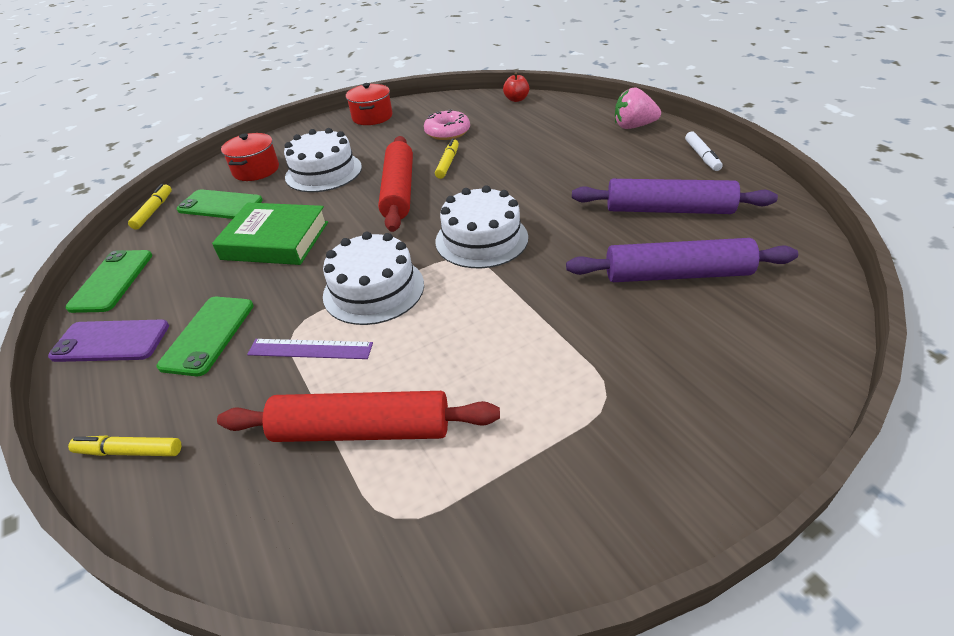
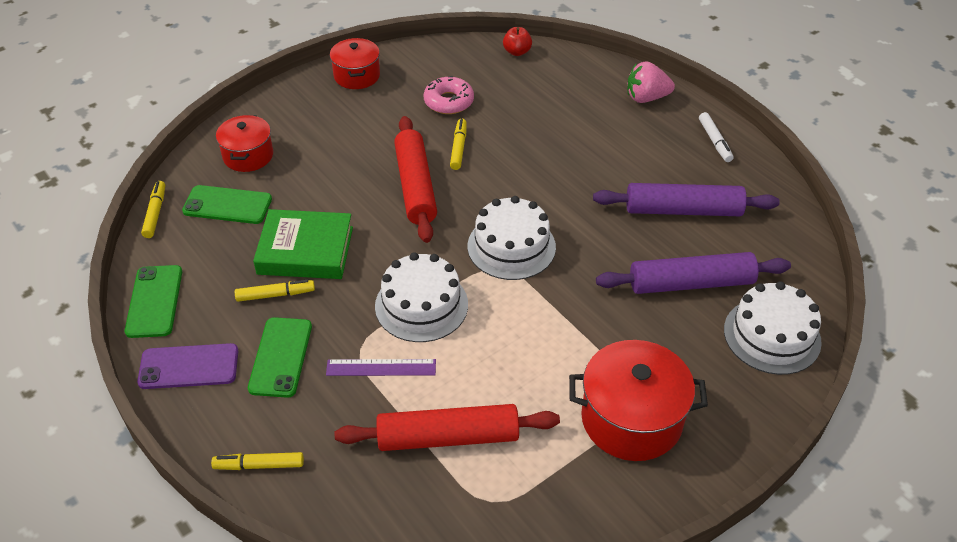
camera: 10 degrees left, 5 degrees up
(230, 277) = (275, 295): none -> yellow marker
(323, 172) = (326, 159): white cake -> white cake (772, 335)
(597, 419) = (631, 419): none -> red pot

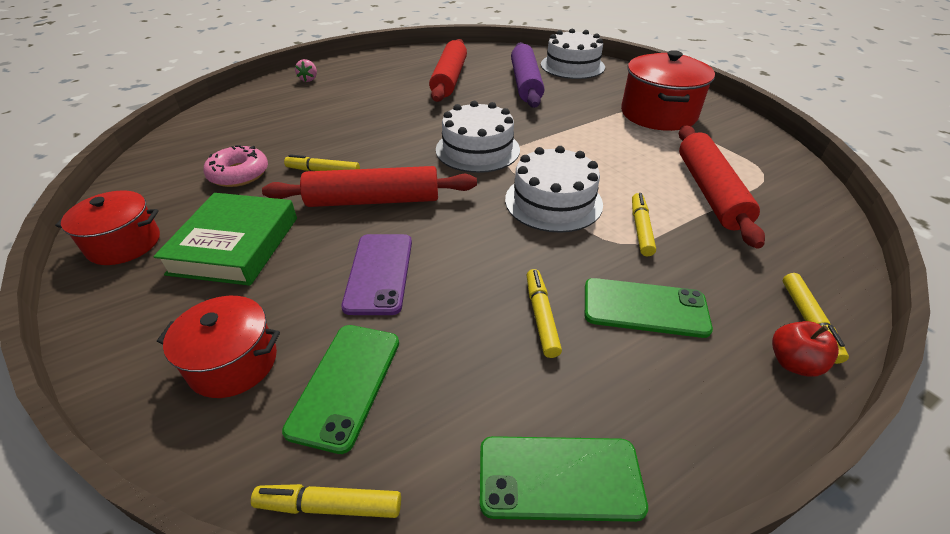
camera: 85 degrees left, 5 degrees down
(189, 367) = (686, 410): purple phone -> purple phone (379, 273)
(305, 250) = (462, 289): green book -> green book (235, 245)
(381, 367) = (641, 229): purple ruler -> yellow marker
(517, 52) = (187, 130): red apple -> red apple (793, 363)
(646, 98) = (309, 79): pink strawberry -> pink strawberry, size x0.59
(683, 210) = (449, 79): purple rolling pin -> red rolling pin
(714, 141) = (377, 62): white marker -> none

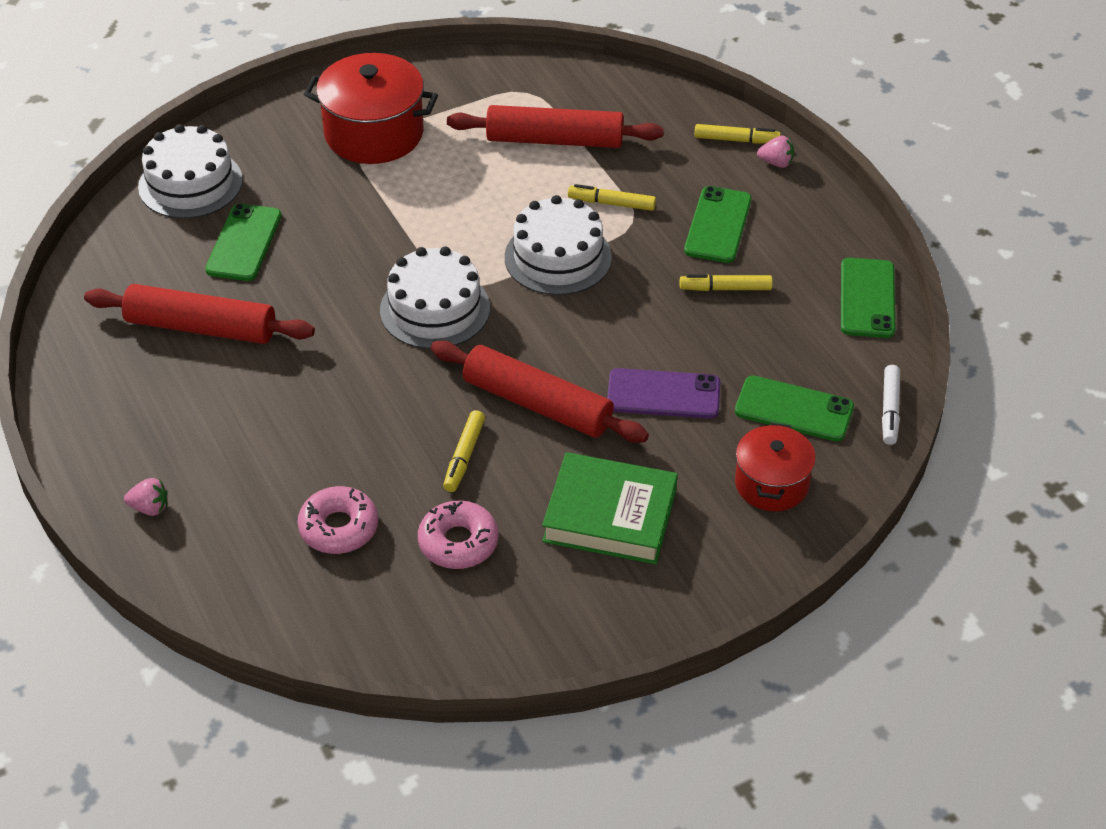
camera: 85 degrees left, 5 degrees up
(124, 244) = (598, 618): red pot -> none
(272, 131) = (339, 528): none -> pink donut
(329, 505) = (889, 410): yellow marker -> white marker
(373, 200) = (537, 404): red rolling pin -> red rolling pin turned 60 degrees counterclockwise
(526, 83) = (244, 243): purple rolling pin -> green phone
(793, 363) = (776, 163): red apple -> pink strawberry

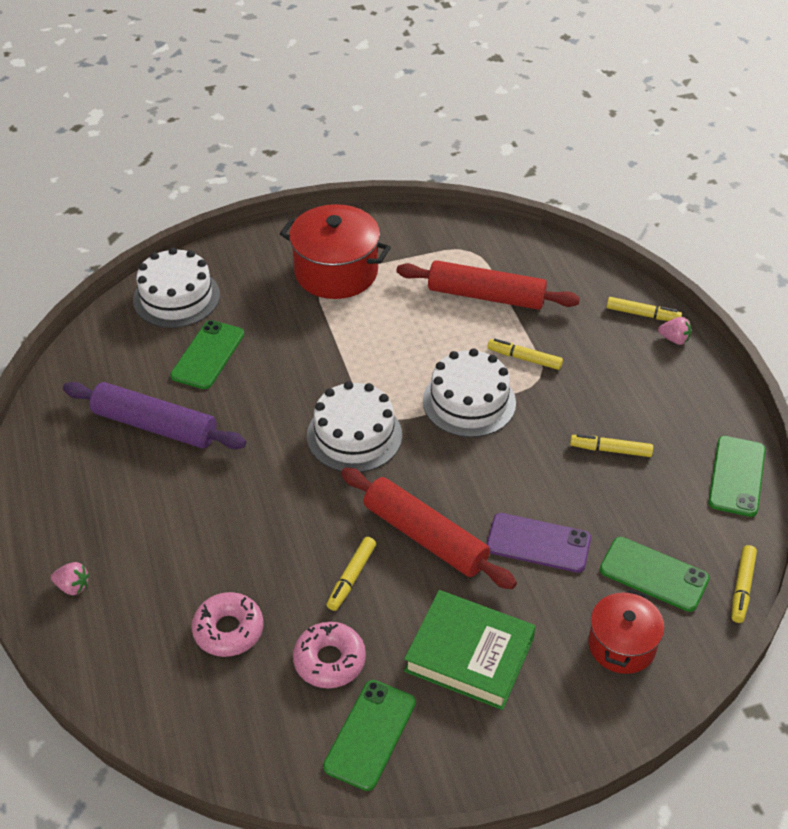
camera: 10 degrees right, 0 degrees up
(201, 327) = (155, 425): red rolling pin -> purple rolling pin
(717, 225) = (613, 390): green phone -> green phone (370, 734)
(889, 410) = (742, 587): white marker -> yellow marker

